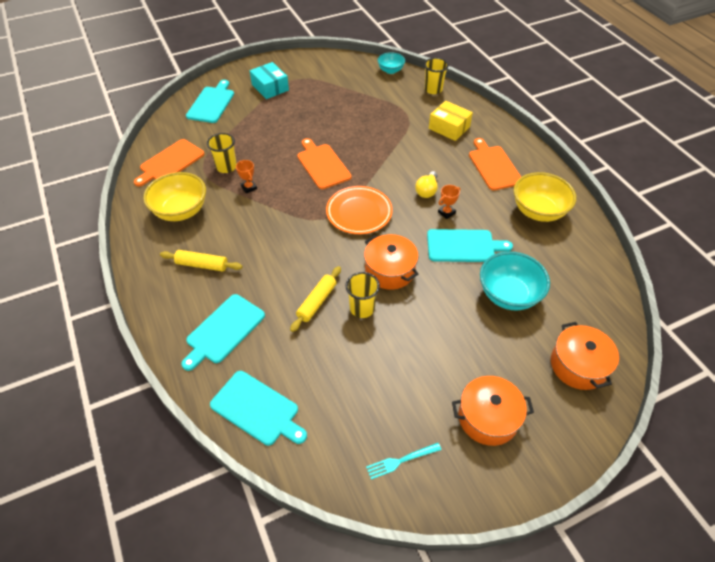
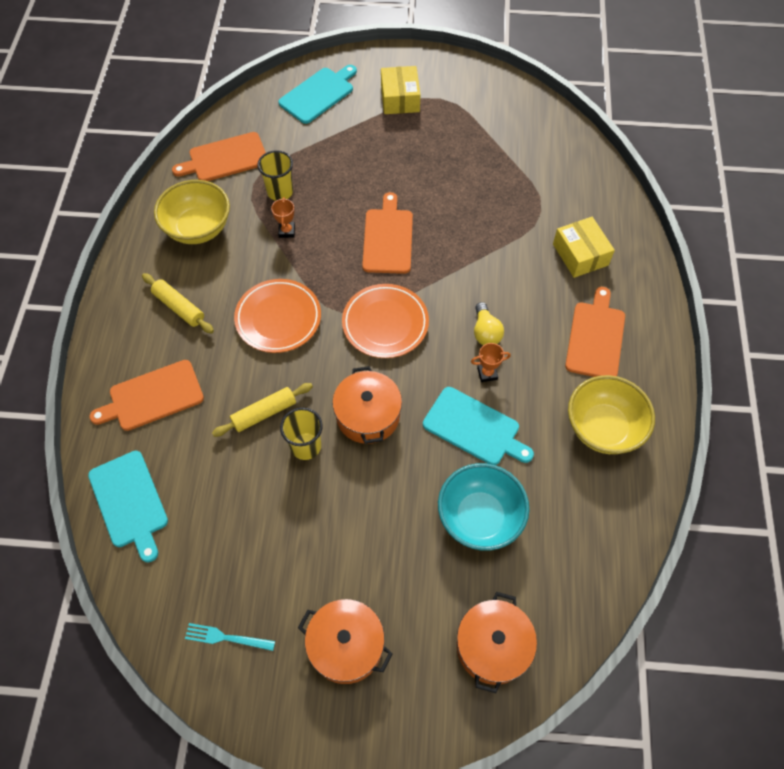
camera: 30 degrees right, 10 degrees up
(223, 330) = (152, 396): turquoise cutting board -> orange cutting board
(270, 87) = (400, 98): turquoise box -> yellow box
(282, 240) = (278, 318): none -> orange plate
(390, 70) = (567, 134): turquoise bowl -> none
(427, 191) = (485, 332): yellow light bulb -> yellow light bulb turned 60 degrees counterclockwise
(433, 89) = (602, 187): yellow cup -> none

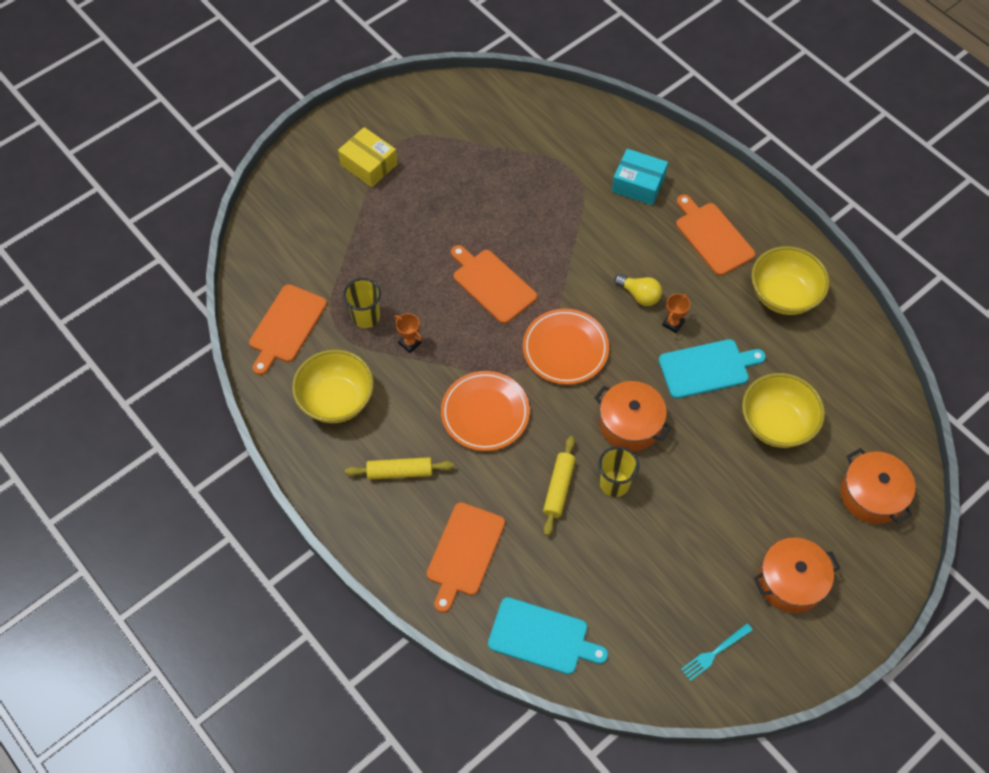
camera: 45 degrees left, 0 degrees up
(318, 94) = (297, 212): turquoise cutting board -> none
(480, 517) = (776, 424): turquoise bowl -> yellow bowl
(580, 254) = (638, 184): yellow box -> turquoise box

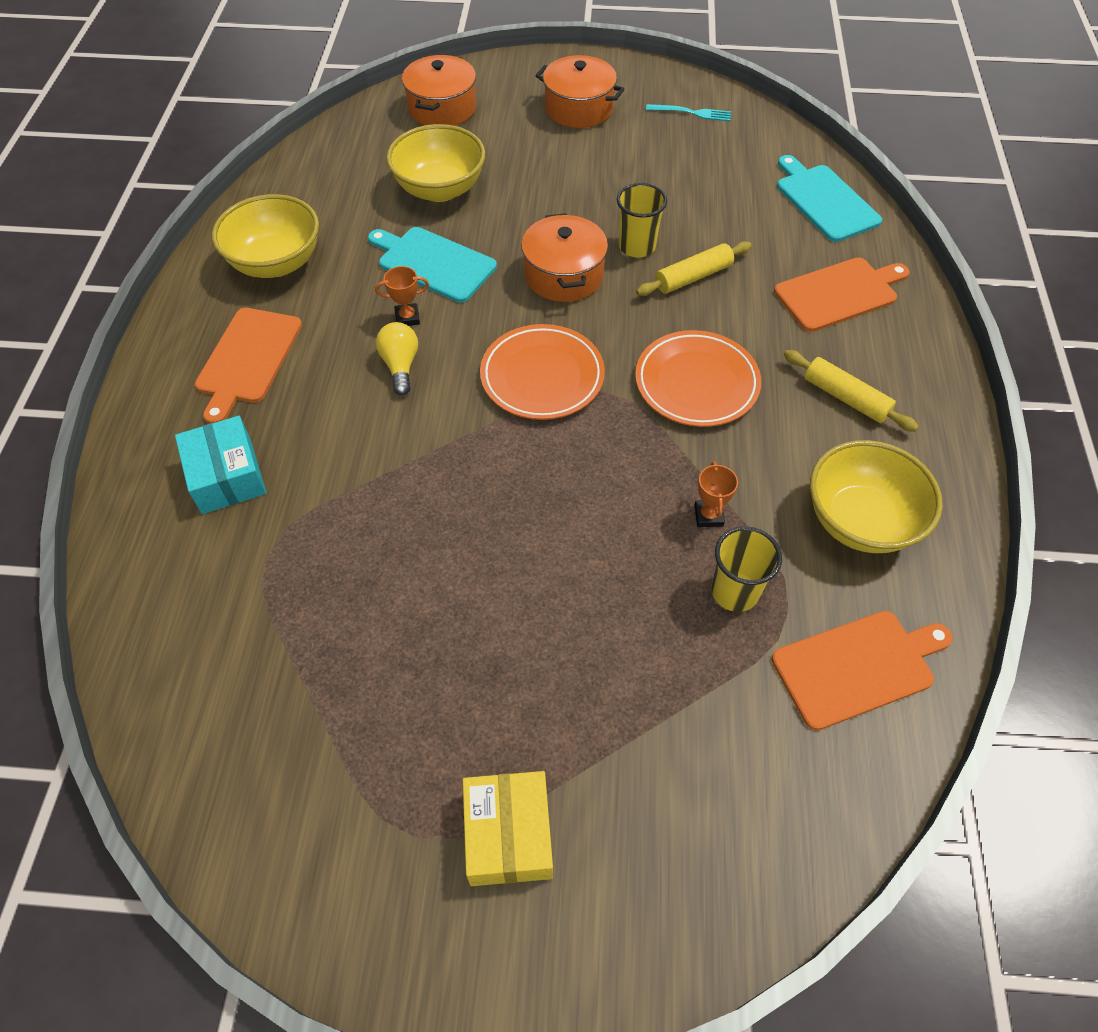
camera: 135 degrees left, 5 degrees down
(492, 284) = (537, 504): orange cutting board -> none

